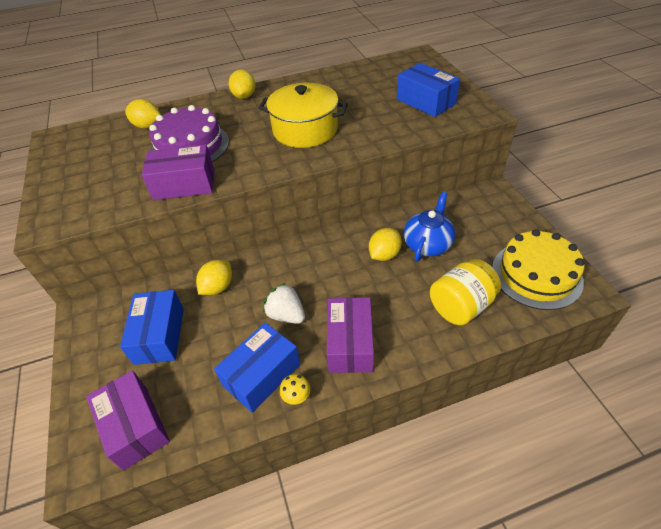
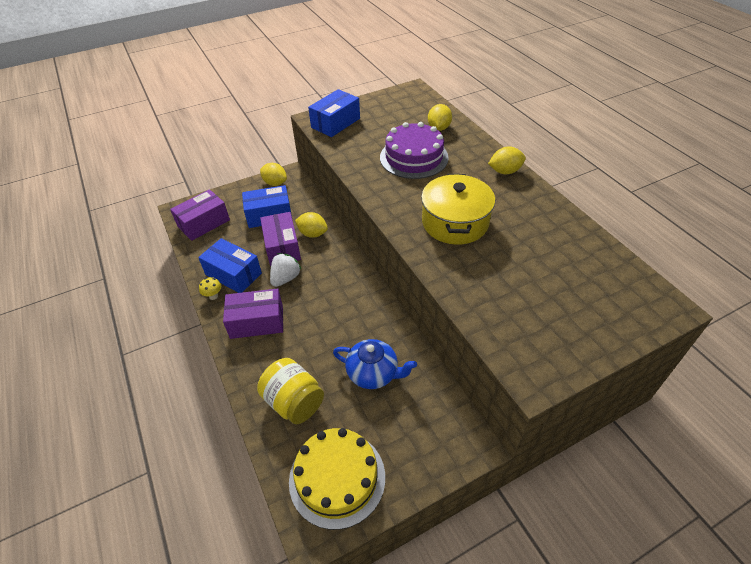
camera: 80 degrees right, 0 degrees up
(184, 184) = (362, 166): purple box -> purple box (282, 247)
(384, 254) = (356, 337): yellow lemon -> yellow lemon (275, 183)
(425, 101) = (542, 317): blue box -> blue box (335, 123)

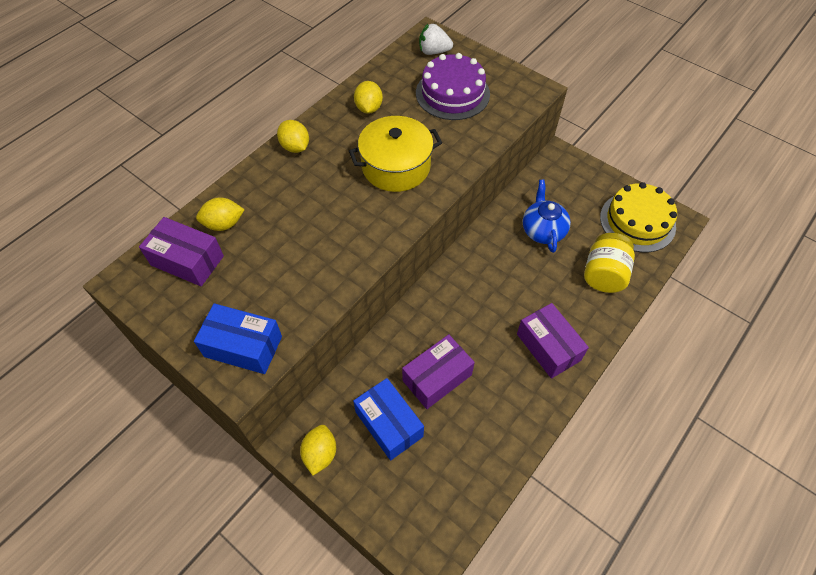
camera: 115 degrees left, 10 degrees up
(203, 223) = (440, 504): purple box -> purple box (187, 260)
(213, 296) = (543, 410): yellow mushroom -> none
(233, 274) = (503, 408): blue box -> none
(285, 278) = (480, 349): white strawberry -> white strawberry (433, 51)
(313, 234) = (400, 355): yellow lemon -> yellow lemon (369, 108)
(414, 157) = (297, 230): purple cake -> purple cake (452, 93)

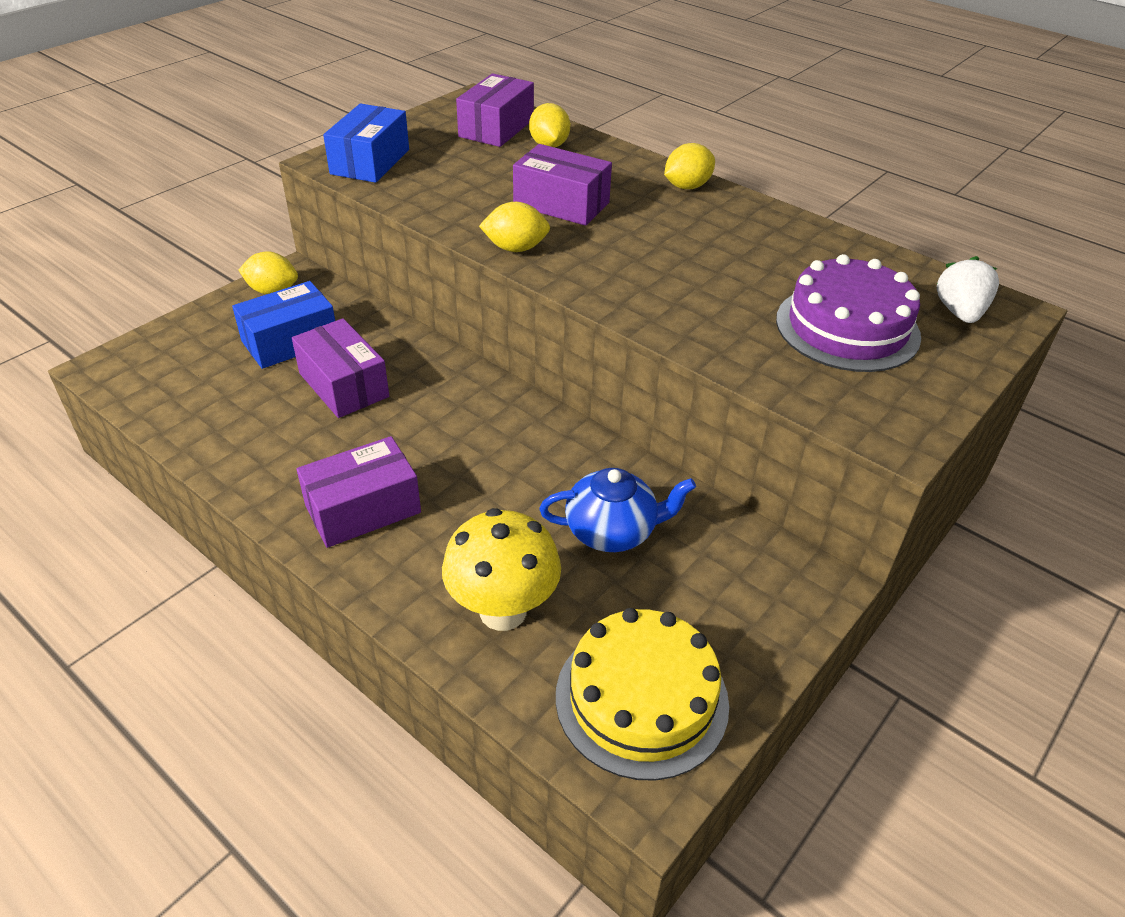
camera: 90 degrees right, 15 degrees down
(319, 214) = (561, 204): none -> purple box
(369, 108) = (783, 244): yellow lemon -> yellow lemon (515, 248)
(396, 166) = (656, 264): yellow pot -> none
(604, 274) = (503, 611): yellow jar -> yellow mushroom

